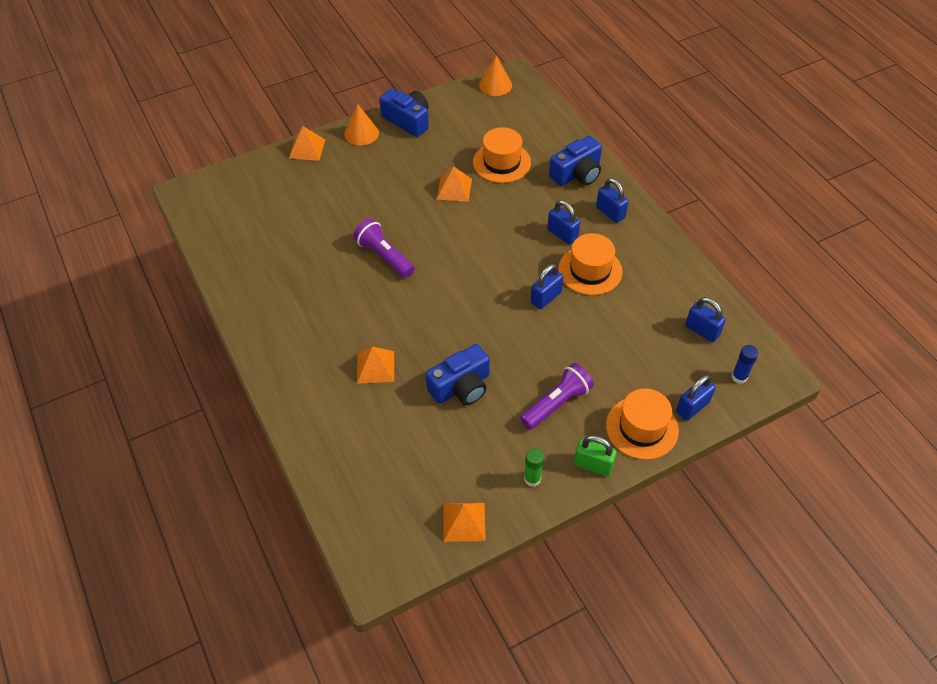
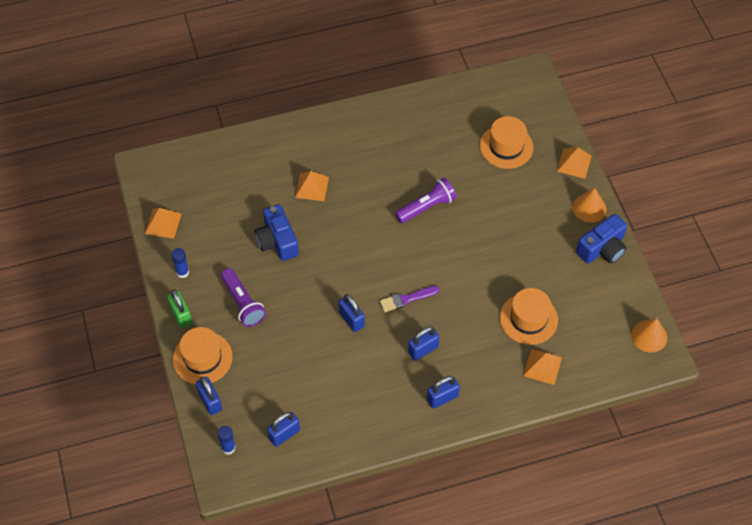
camera: 100 degrees right, 5 degrees up
(454, 189) = (499, 272): orange pyramid -> orange pyramid (542, 366)
(506, 255) = (407, 299): none -> purple brush
(532, 479) = (182, 272): green glue stick -> blue glue stick
(577, 174) = (501, 382): blue camera -> none
(590, 270) = (374, 362): orange hat -> orange hat (506, 146)
(593, 465) = (181, 315): green padlock -> green padlock turned 60 degrees counterclockwise

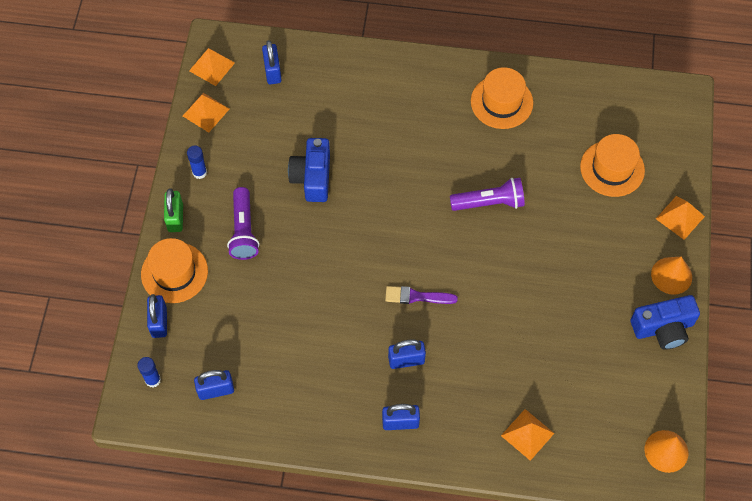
camera: 25 degrees right, 5 degrees up
(312, 187) = (377, 132): orange pyramid -> orange pyramid (212, 66)
(351, 319) = (347, 295): blue padlock -> blue padlock (272, 71)
(528, 319) = (539, 374): orange hat -> orange hat (501, 102)

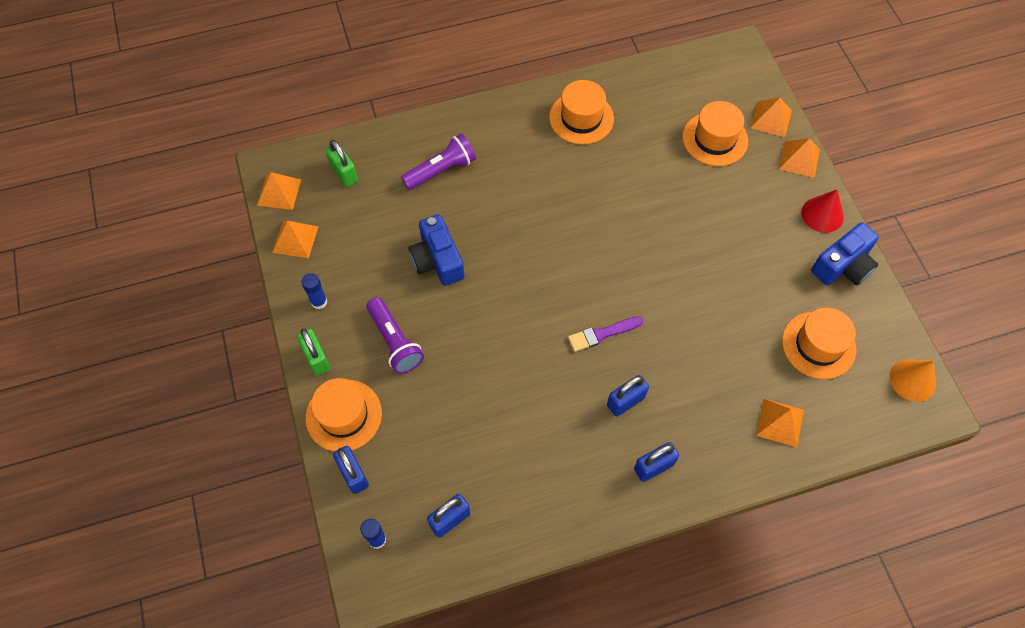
camera: 25 degrees left, 0 degrees up
(272, 71) = (344, 173): blue padlock -> green padlock
(489, 202) = (621, 215): purple flashlight -> purple flashlight (441, 170)
(599, 386) = (818, 345): none -> orange hat
(671, 275) = (822, 214): orange cone -> red cone
(675, 170) = (771, 119): none -> orange pyramid

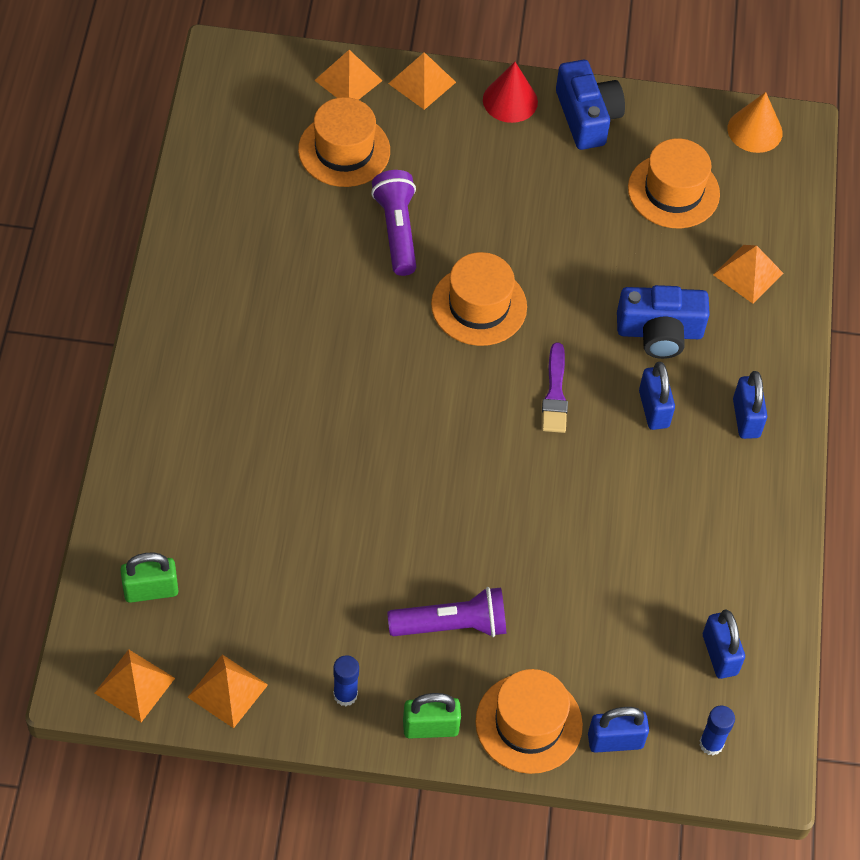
camera: 70 degrees left, 5 degrees down
(437, 260) = (355, 529): blue camera -> blue camera (659, 332)
(441, 170) = (215, 469): purple flashlight -> purple flashlight (396, 230)
(581, 118) = (226, 274): orange hat -> orange hat (479, 305)

